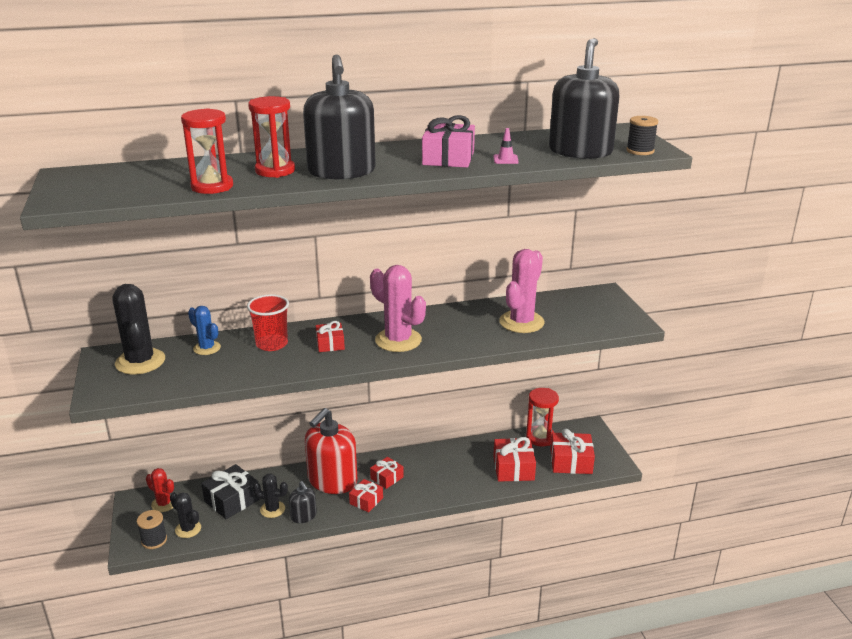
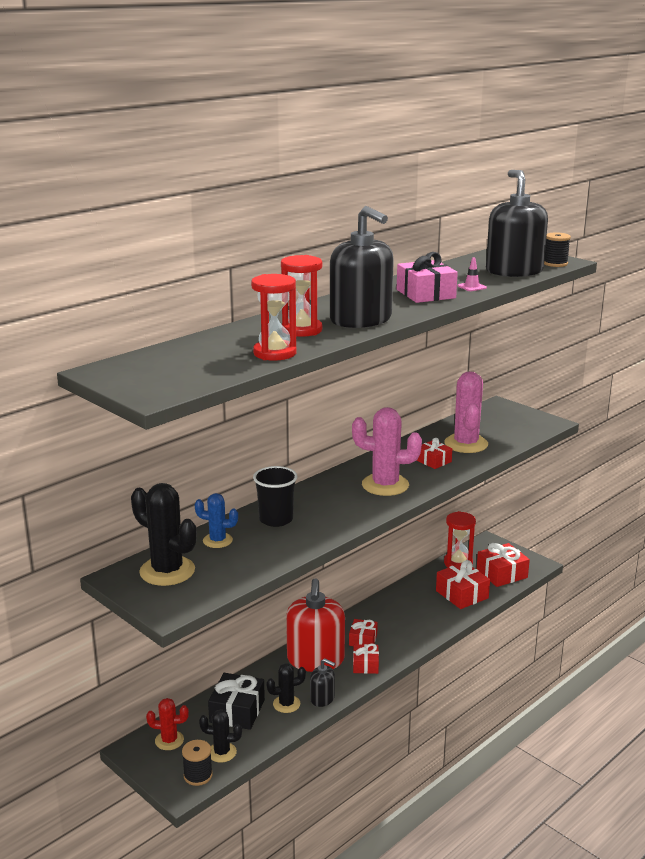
camera: 30 degrees left, 5 degrees down
(272, 344) = (276, 519): red cup -> black cup
(330, 344) = (329, 504): red gift -> red gift (433, 461)

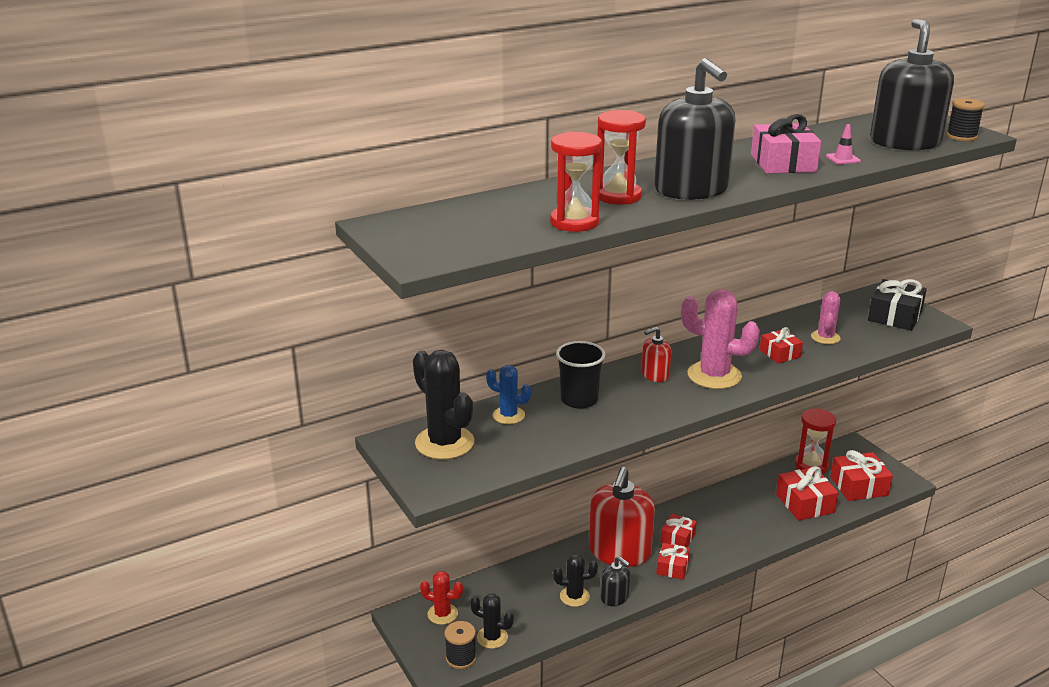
camera: 15 degrees right, 5 degrees up
(237, 711) = (520, 595): black gift -> black gift (895, 316)
(334, 491) = (655, 375): none -> red soap dispenser
(466, 444) = (825, 337): pink cactus -> pink cactus, size x0.57

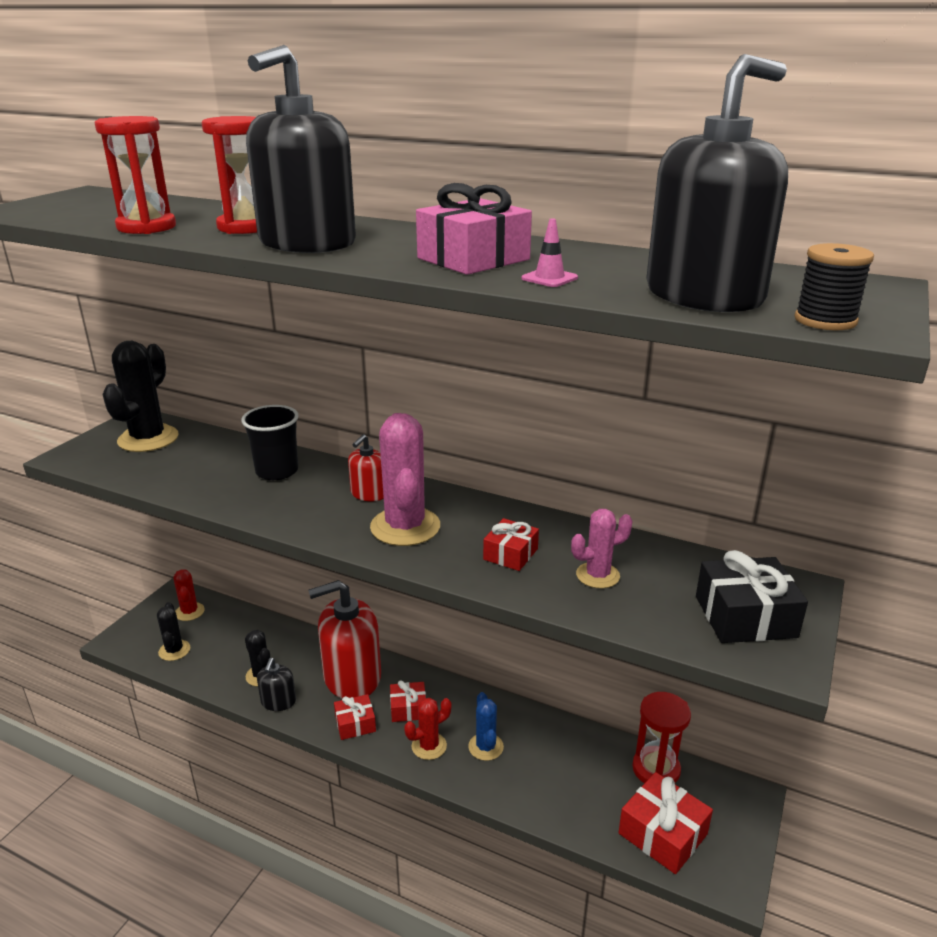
camera: 55 degrees right, 0 degrees up
(461, 658) = (138, 645): black spool -> none
(508, 415) = (218, 450): blue cactus -> blue cactus (485, 747)
(655, 375) = (369, 493): red soap dispenser -> red soap dispenser turned 90 degrees counterclockwise
(722, 542) = (429, 746): none -> red cactus
(805, 503) = (570, 791): red gift -> none

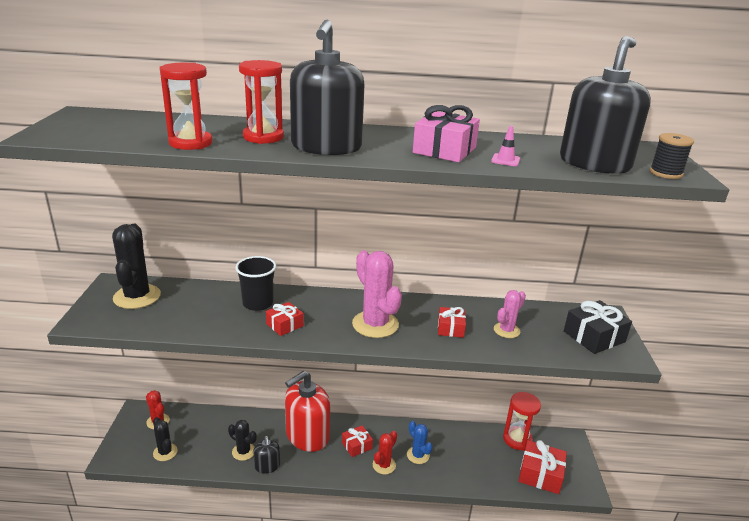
camera: 25 degrees left, 0 degrees up
(355, 724) = (329, 465): red gift -> red gift (285, 325)
(369, 493) = (334, 307): red soap dispenser -> none

